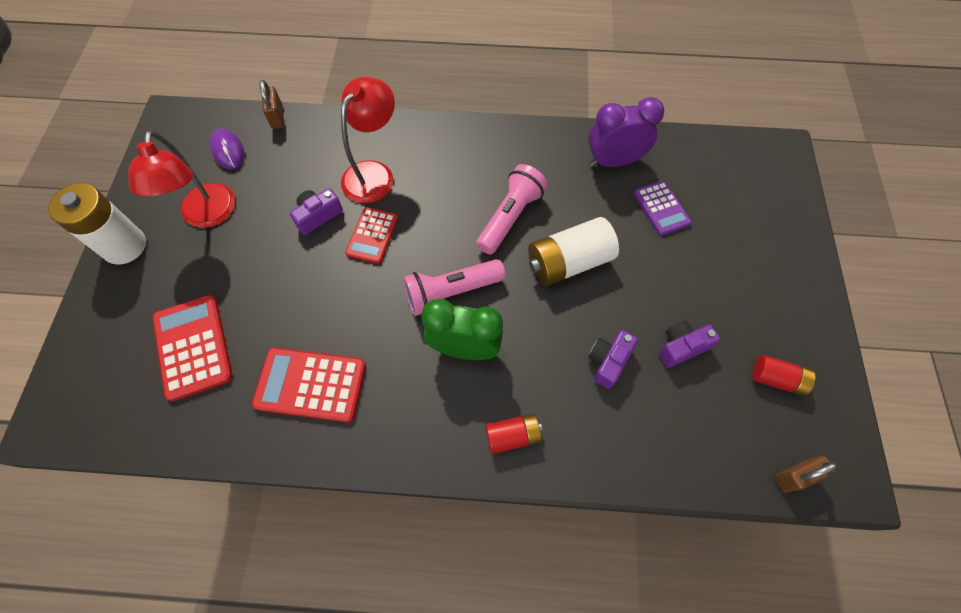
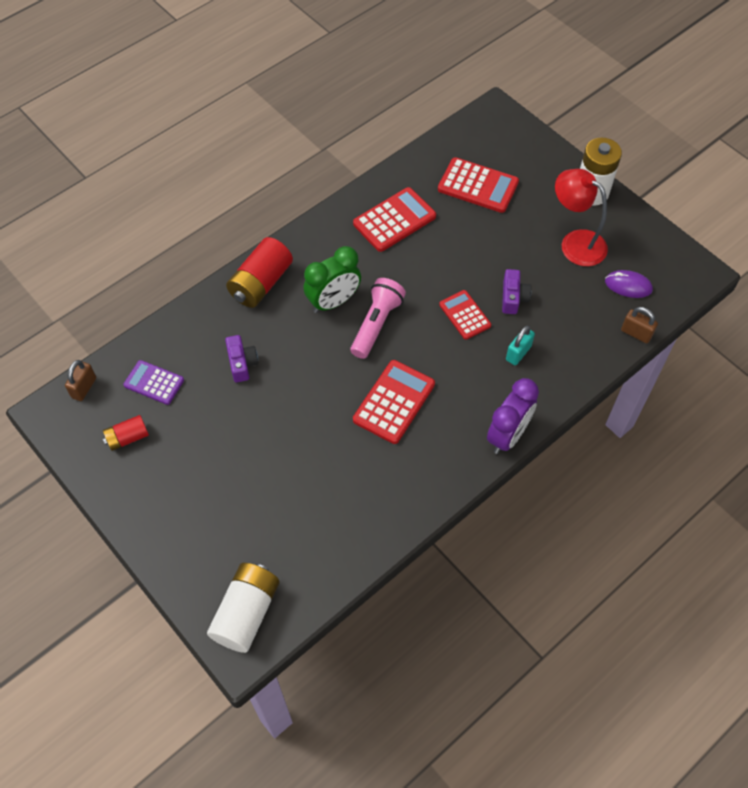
camera: 135 degrees right, 5 degrees down
(374, 173) = (518, 353): red lamp -> turquoise padlock
(510, 217) = (394, 402): pink flashlight -> red calculator
(512, 436) = (261, 283): red battery -> red battery, size x1.77
(568, 262) = (324, 404): white battery -> white battery (246, 613)
(613, 161) = (366, 512): purple clock -> purple clock (507, 435)
(661, 208) = (296, 501): purple calculator -> purple calculator (154, 383)
(681, 347) = (203, 409): purple camera -> none

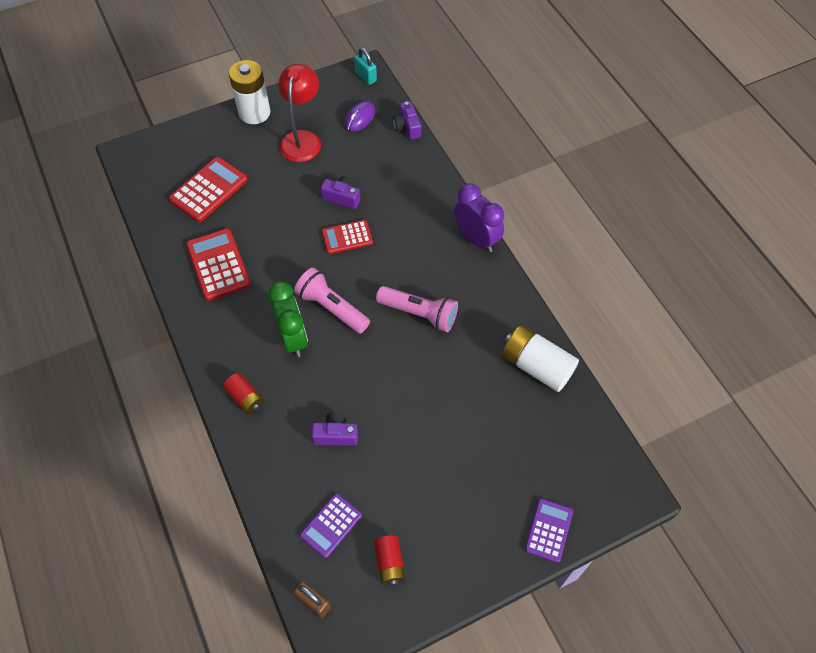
camera: 75 degrees left, 0 degrees up
(183, 569) = (548, 530): none -> purple calculator
(246, 613) = (601, 480): white battery -> white battery (536, 366)
(261, 283) = (245, 398): red battery -> red battery, size x0.57
(394, 402) = (419, 314): red calculator -> pink flashlight
(518, 353) = (399, 209): turquoise padlock -> turquoise padlock (366, 76)
(575, 242) = (302, 139): red lamp -> red lamp turned 135 degrees clockwise
(636, 333) = (407, 127): brown padlock -> purple camera

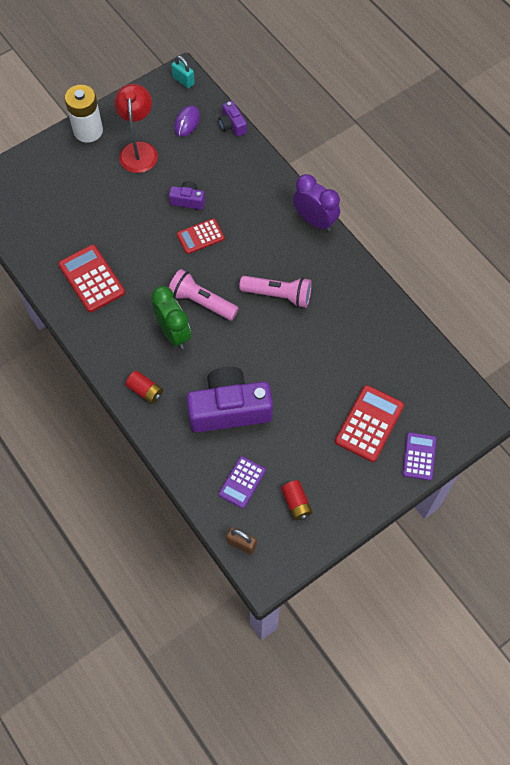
camera: 10 degrees left, 5 degrees up
(209, 190) = (65, 211): red calculator -> red calculator (369, 423)
(336, 434) = (229, 409): purple camera -> purple camera, size x2.15
(536, 366) = (386, 324): white battery -> none

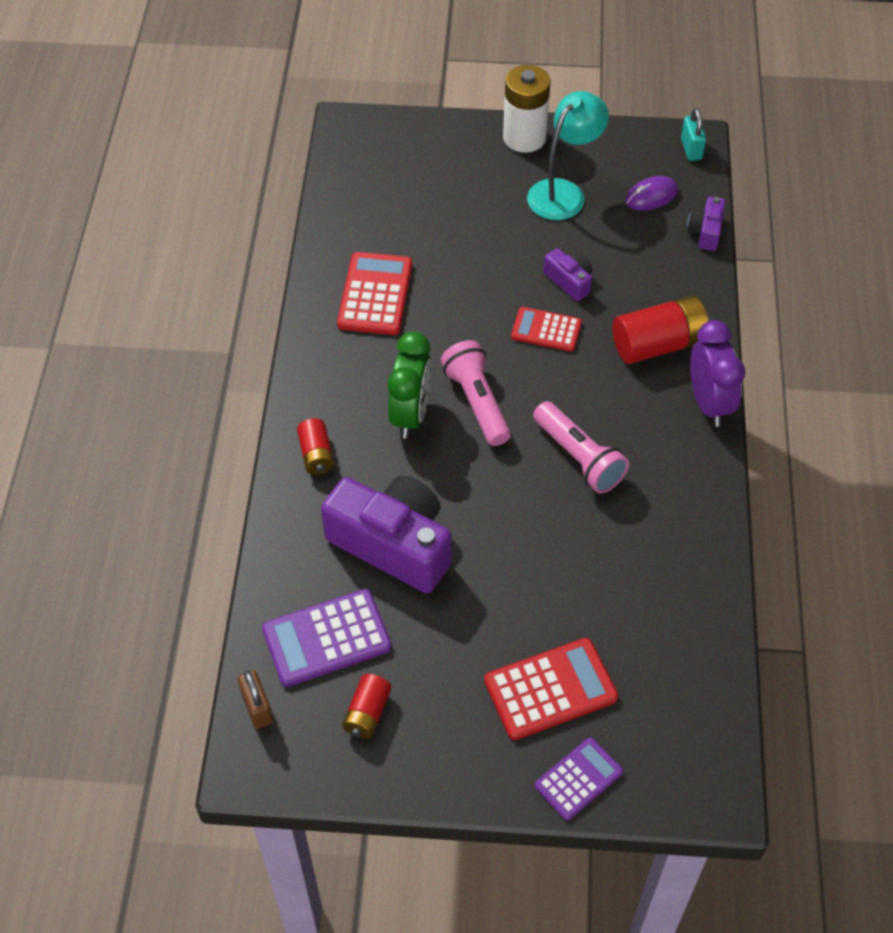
camera: 40 degrees right, 10 degrees down
(139, 150) = (563, 192): red lamp -> turquoise lamp
(242, 482) = (326, 638): purple calculator -> purple calculator, size x1.54
(263, 205) = (658, 344): none -> red battery

